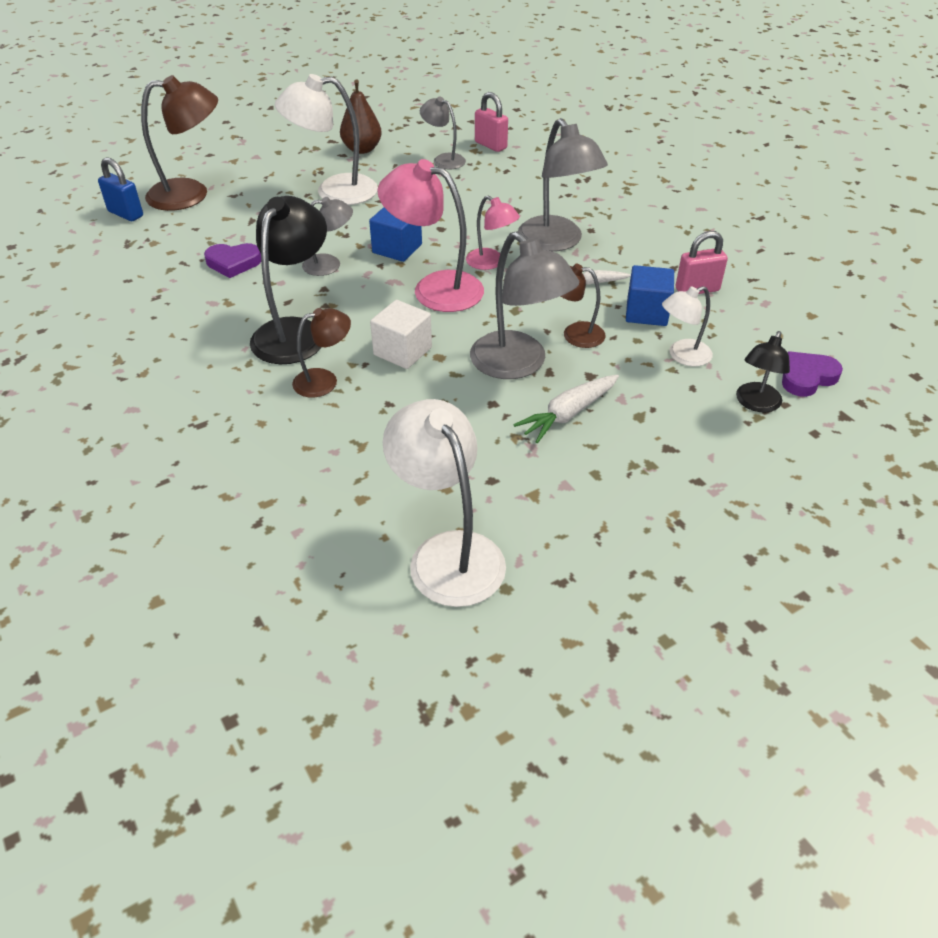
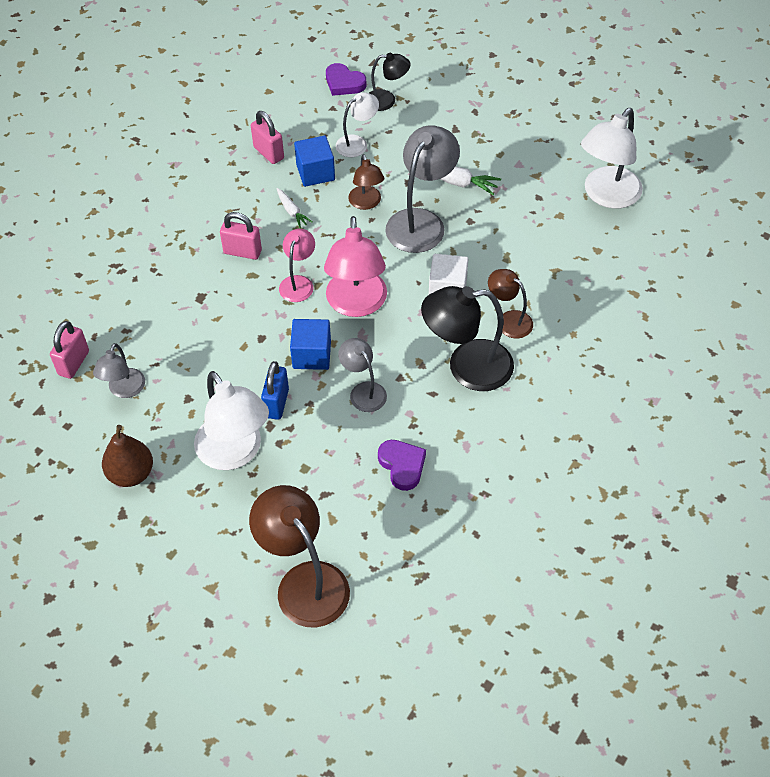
camera: 115 degrees left, 10 degrees up
(126, 214) = (373, 618): blue padlock -> blue padlock (276, 403)
(556, 242) = (242, 252): grey lamp -> pink padlock
(682, 356) = (357, 143): white lamp -> white lamp turned 75 degrees counterclockwise

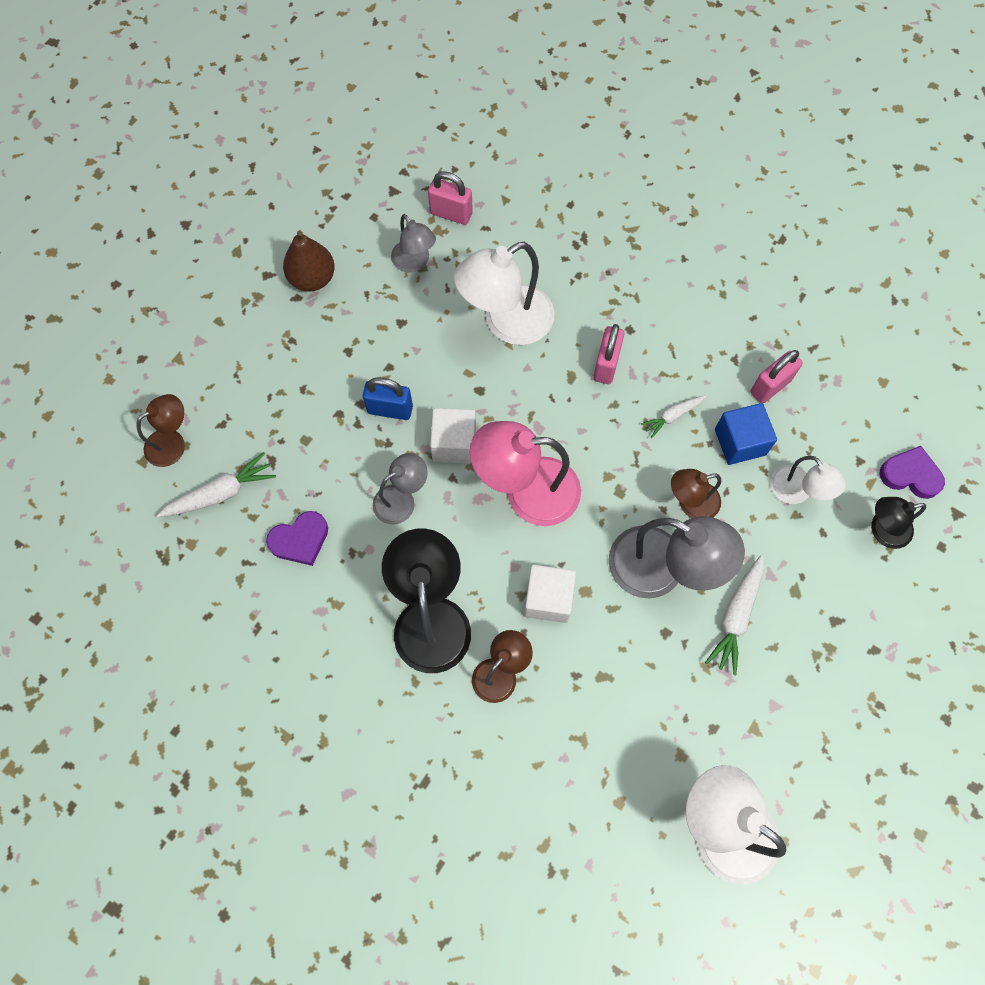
camera: 90 degrees right, 15 degrees up
(124, 390) = (414, 262): grey lamp -> grey lamp turned 135 degrees counterclockwise
(235, 453) = (329, 371): white lamp -> white lamp (506, 323)
(298, 283) = (559, 427): pink lamp -> none
(304, 582) = (173, 443): brown lamp -> brown lamp, size x0.57
(312, 355) = (454, 444): blue cube -> white cube
(344, 83) = (910, 475): purple heart -> purple heart turned 75 degrees clockwise
(357, 533) = (221, 493): none -> white carrot
(387, 100) = (882, 530): black lamp -> black lamp turned 75 degrees clockwise

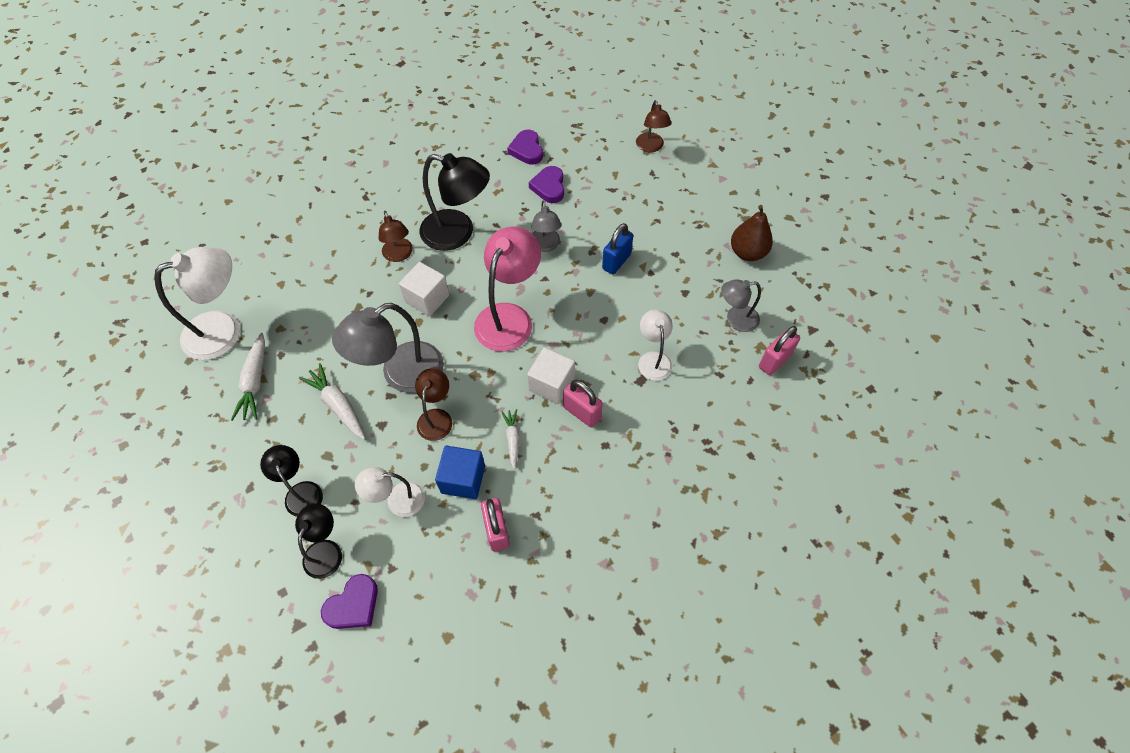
camera: 115 degrees right, 10 degrees down
(221, 493) = (603, 160): white carrot -> white carrot (255, 382)
(241, 602) = (527, 150): none -> purple heart
(454, 444) = (569, 289): white cube -> white cube (551, 384)
(506, 323) = (653, 359): white lamp -> white lamp, size x0.57
(846, 593) = (301, 492): none -> black lamp

